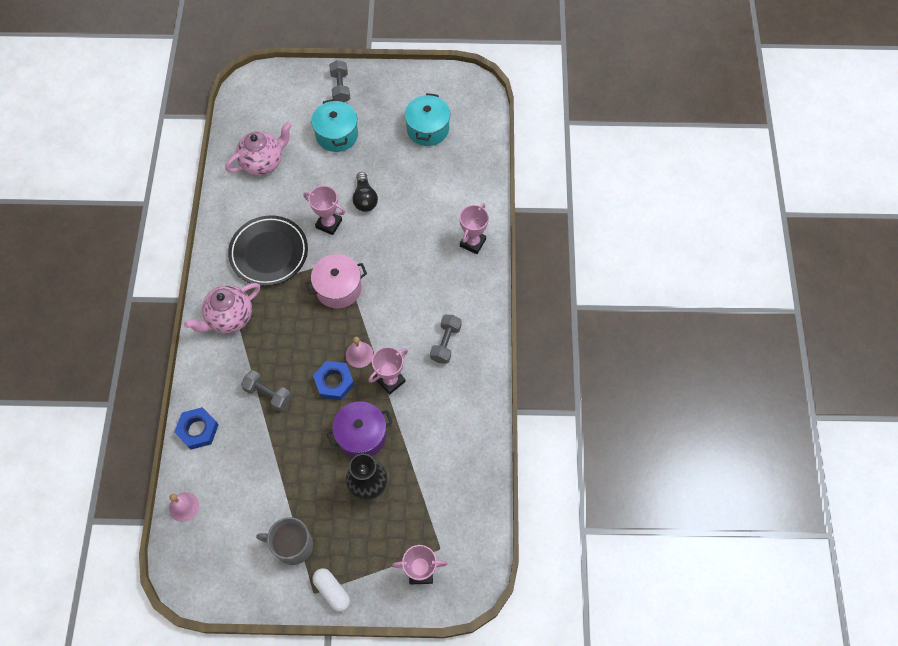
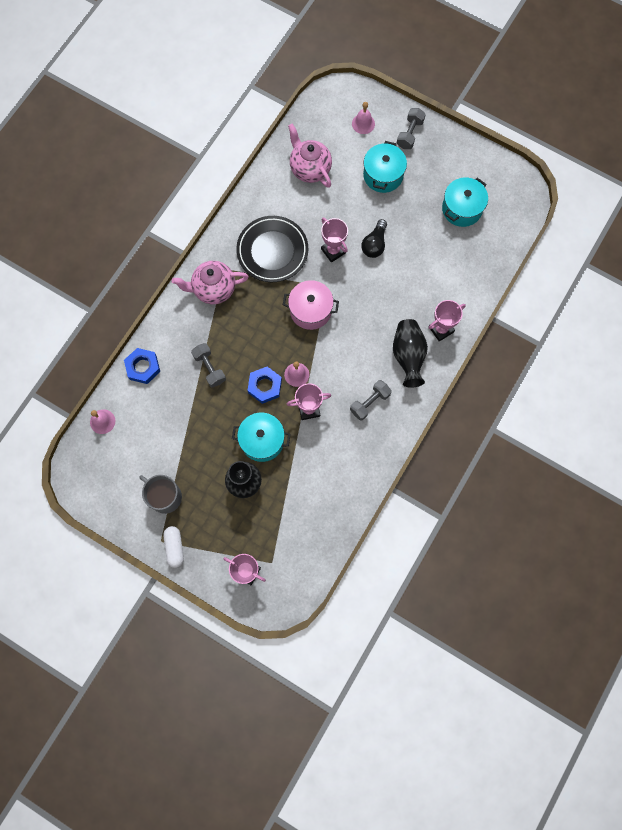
camera: 30 degrees right, 10 degrees up
(263, 162) = (310, 169): pink teapot -> pink teapot turned 120 degrees counterclockwise
(291, 99) = (363, 123): none -> pink bell
(361, 435) = (262, 440): purple pot -> turquoise pot
(456, 282) = (408, 356): none -> black vase

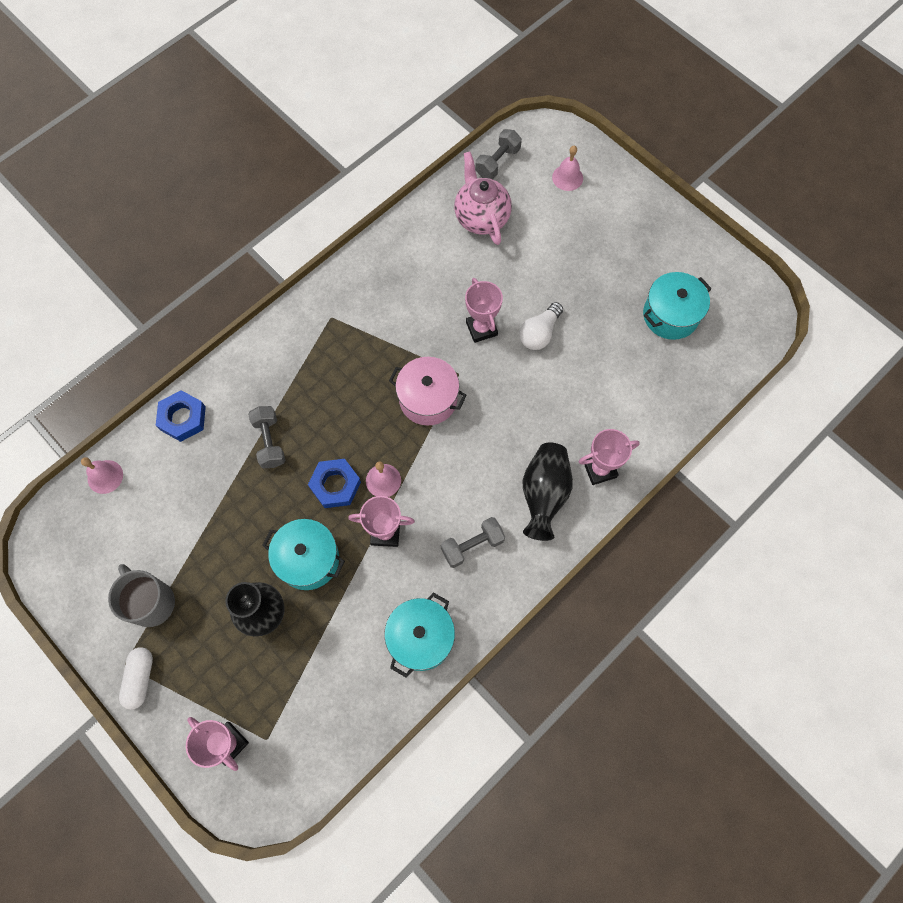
camera: 15 degrees right, 5 degrees down
(213, 289) = (308, 339): pink teapot -> none
(272, 251) = (401, 309): black plate -> none
(374, 244) = (539, 333): black light bulb -> white light bulb
(383, 175) = (575, 247): turquoise pot -> turquoise pot (421, 638)
(410, 134) = (625, 204): grey dumbbell -> grey dumbbell (497, 162)

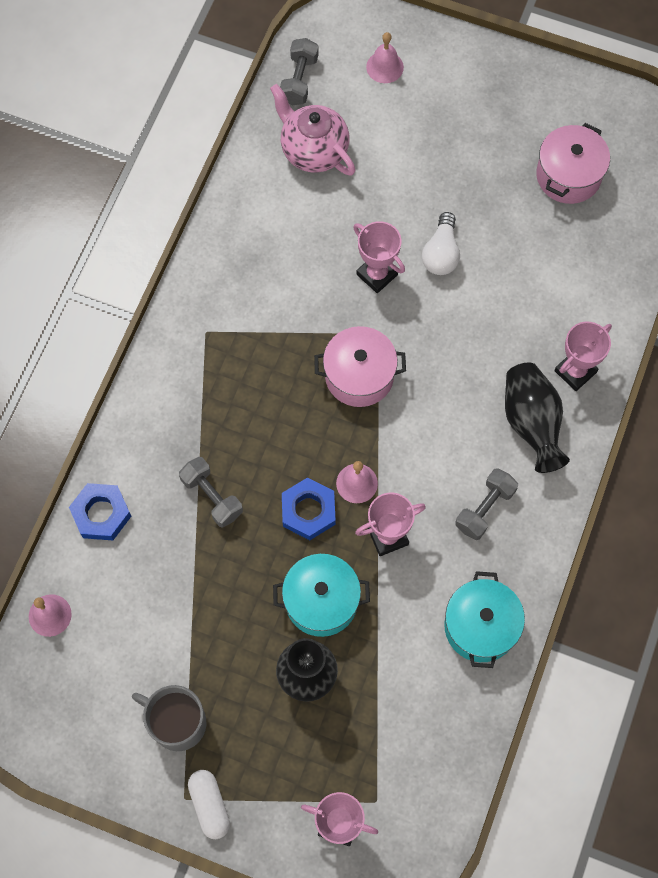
camera: 25 degrees left, 0 degrees up
(670, 315) = (568, 176): turquoise pot -> pink pot

